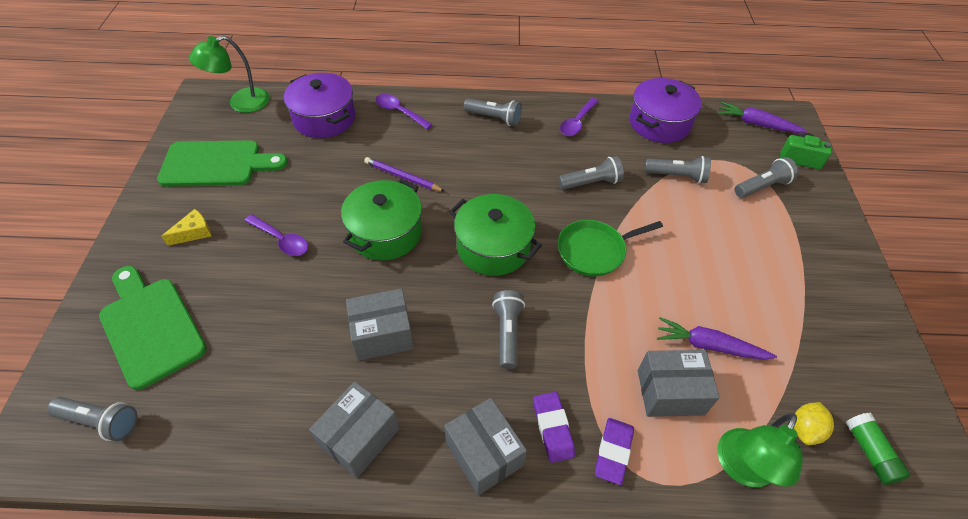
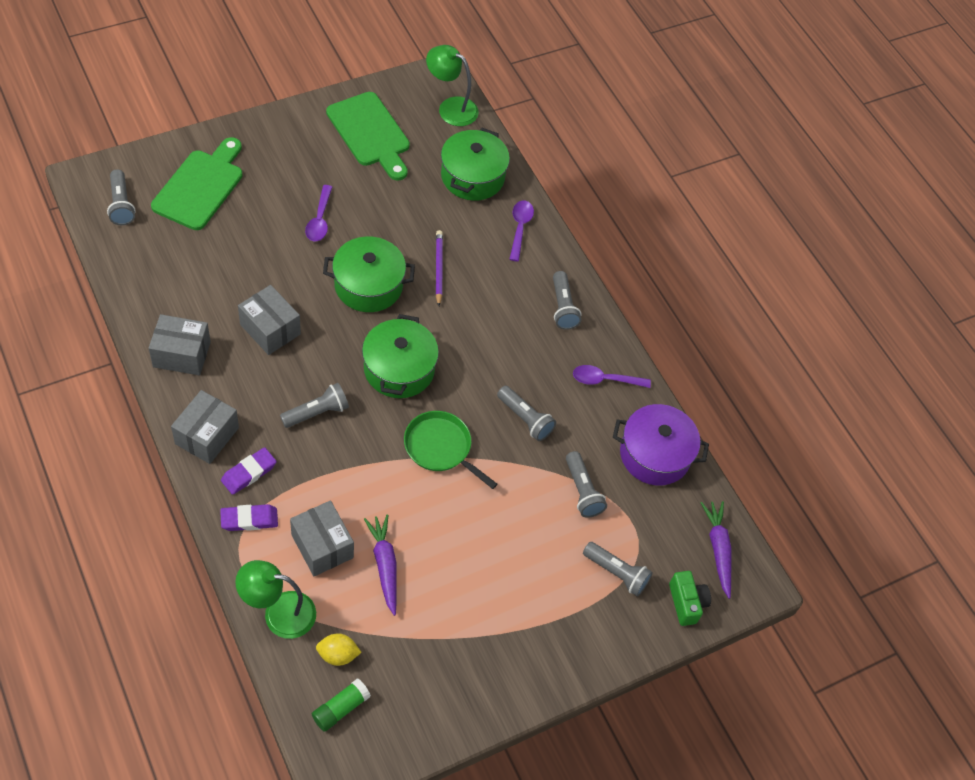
camera: 55 degrees right, 5 degrees up
(194, 232) = (294, 161): yellow cheese -> none
(324, 118) = (472, 176): purple pot -> green pot

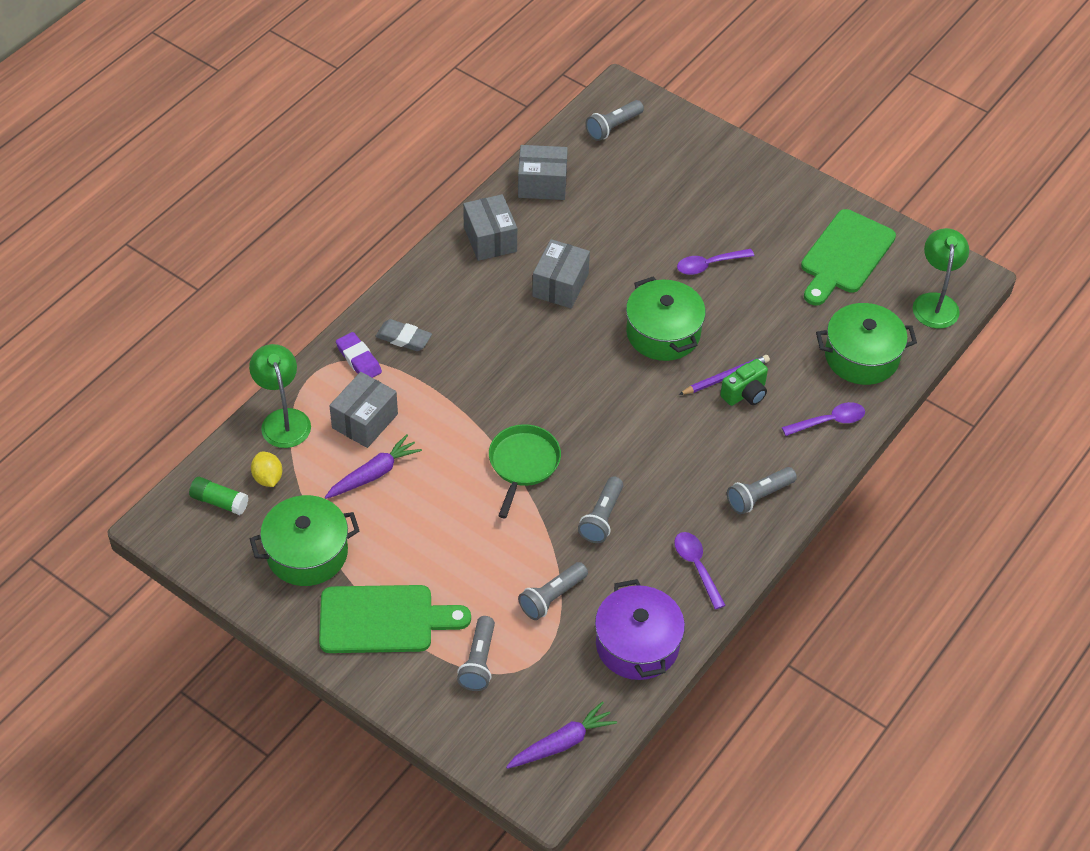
camera: 70 degrees right, 5 degrees down
(200, 186) = (677, 167): green cutting board -> green cutting board (384, 619)
(207, 436) = (421, 293): grey box -> grey box (542, 184)
(249, 473) = (403, 338): purple eraser -> grey eraser
(317, 412) = (497, 357): grey flashlight -> none
(399, 369) = (586, 396): green pot -> green pot (307, 553)
(686, 603) = (482, 736): green camera -> green camera (745, 393)

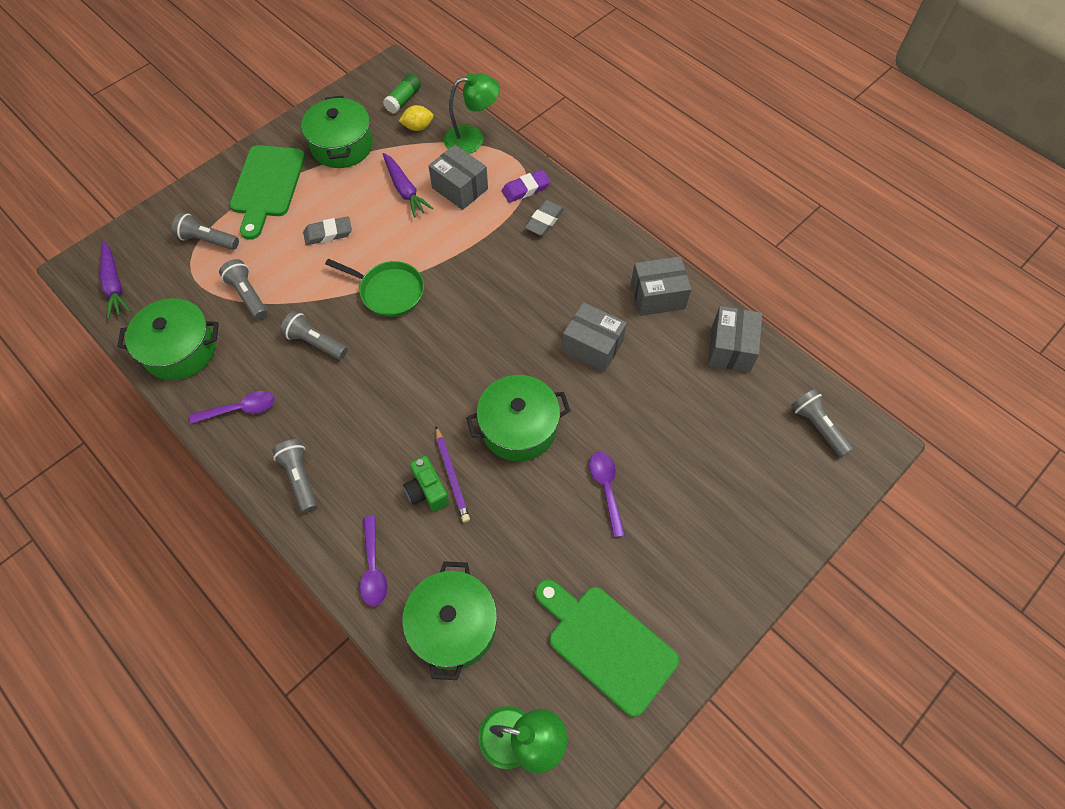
camera: 100 degrees right, 10 degrees up
(450, 538) = (328, 233): none -> grey eraser
(637, 644) = (180, 350): purple pot -> green pot

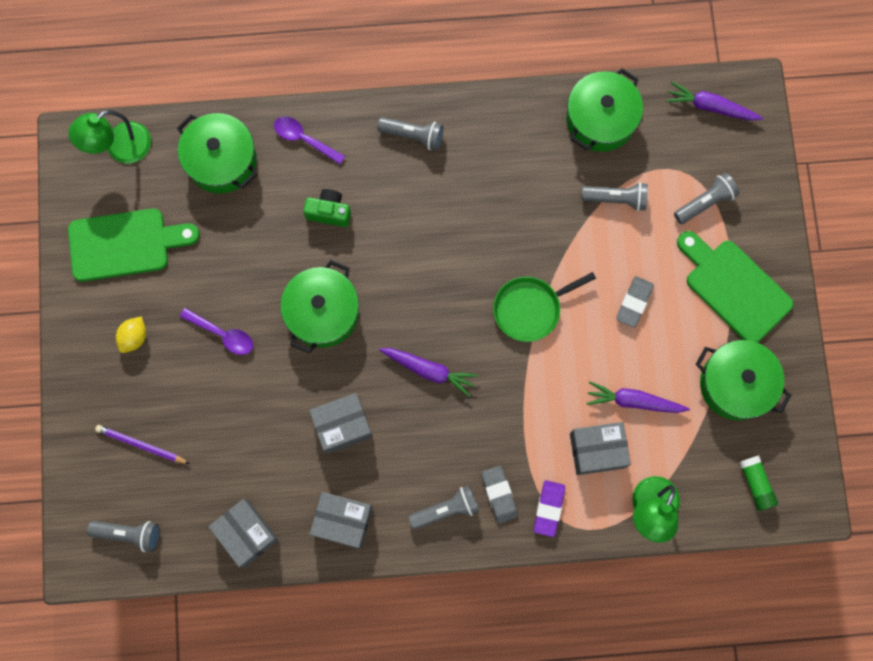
camera: 130 degrees right, 15 degrees up
(240, 409) = (507, 130): purple spoon -> none
(315, 342) = (525, 220): grey flashlight -> grey flashlight (446, 509)
(418, 127) = (706, 470): yellow lemon -> yellow lemon (134, 337)
(452, 476) = (326, 237): purple pencil -> purple pencil (141, 445)
(496, 321) = (429, 370): none -> purple carrot
(657, 296) = (343, 521): grey box -> grey box turned 75 degrees clockwise

